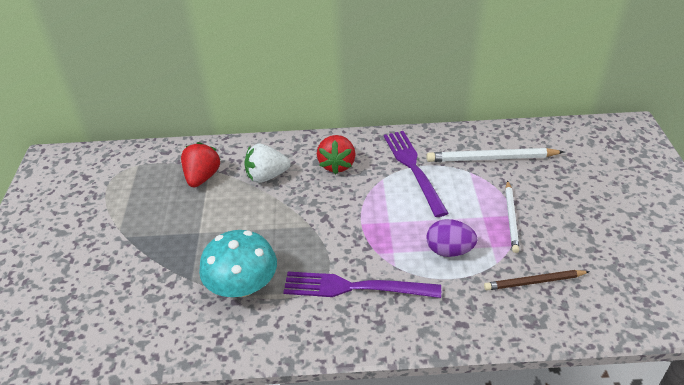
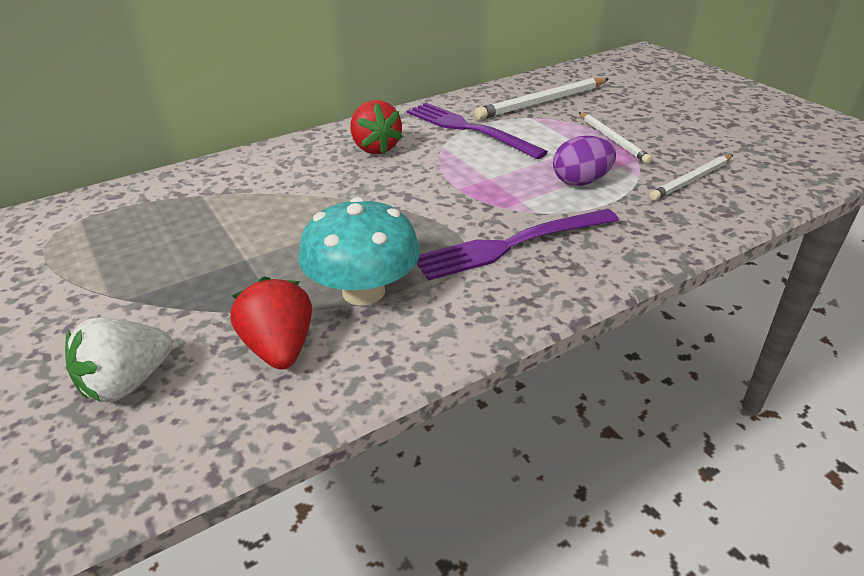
camera: 30 degrees left, 5 degrees down
(202, 177) = (198, 205): red strawberry -> red strawberry (280, 348)
(267, 176) = (293, 180): white strawberry -> white strawberry (127, 383)
(534, 282) = (692, 180): brown pencil -> white pencil

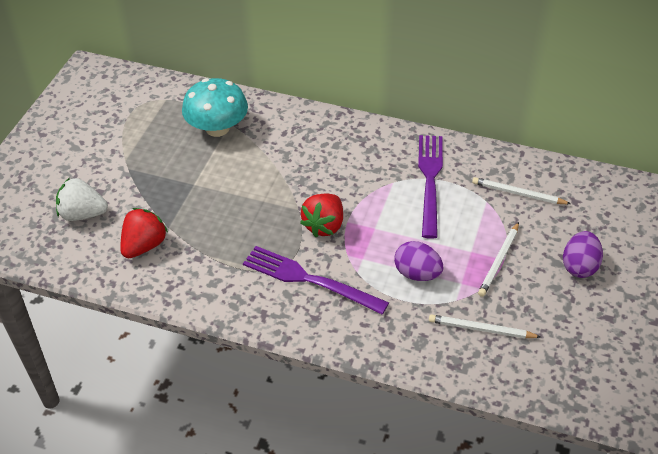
camera: 50 degrees right, 10 degrees up
(363, 291) = (210, 246): turquoise mushroom -> turquoise mushroom (217, 128)
(375, 148) = (355, 154): red strawberry -> red strawberry (324, 225)
(542, 102) = (518, 194): white pencil -> white pencil, size x0.65
(659, 112) = (579, 266): none -> purple egg

